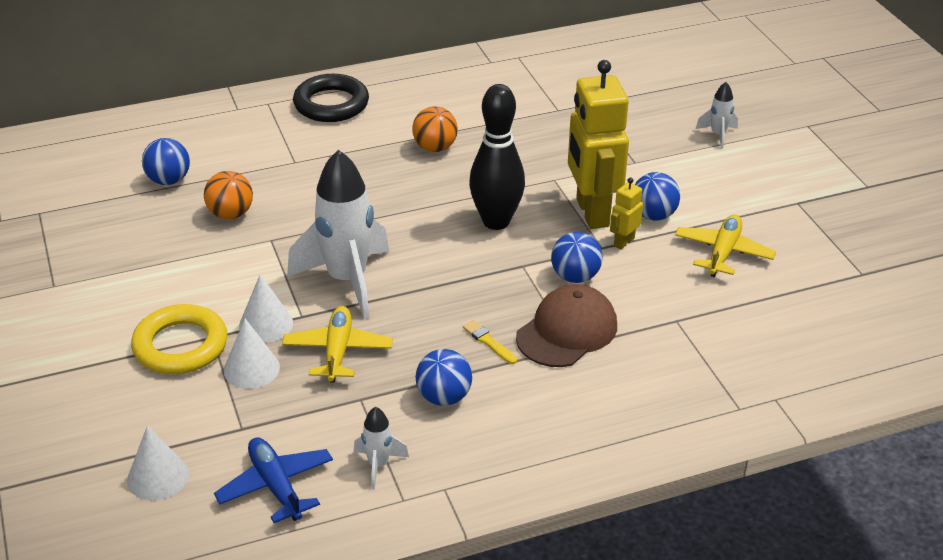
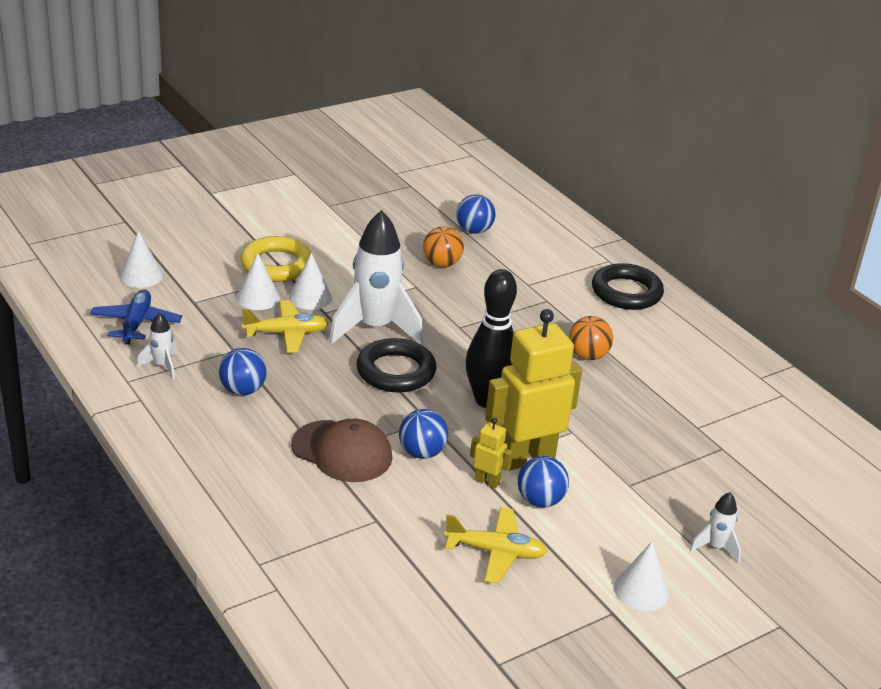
camera: 75 degrees right, 5 degrees down
(276, 486) = (136, 323): blue plane -> blue plane turned 45 degrees counterclockwise
(433, 276) = (396, 371): none -> black ring
(489, 342) = (316, 408): yellow brush -> none
(771, 182) = (641, 590): none -> white cone

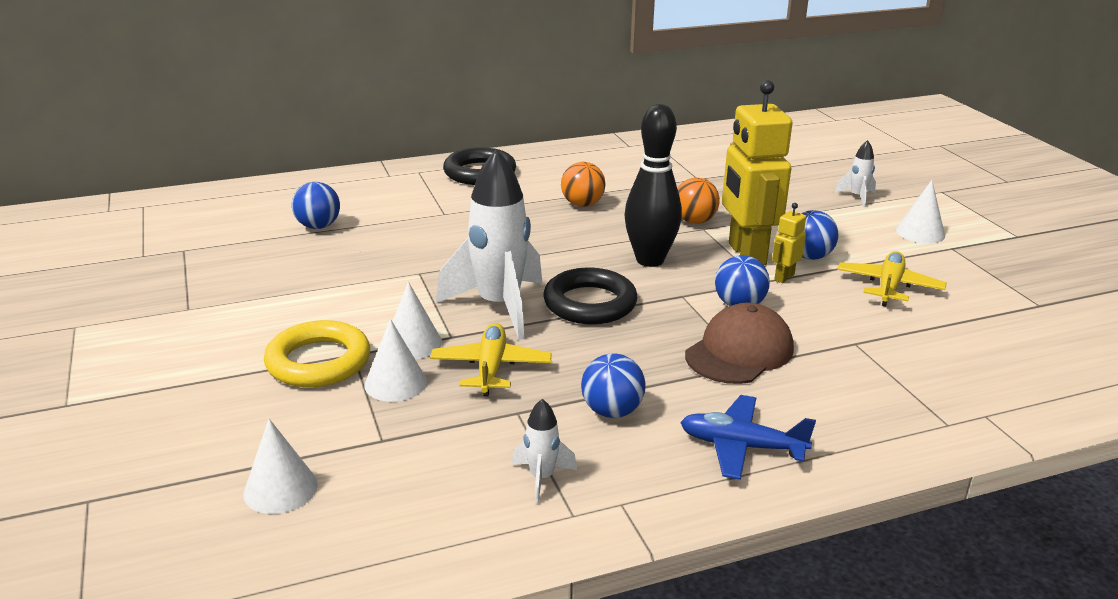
camera: 75 degrees left, 5 degrees down
(136, 323) = (420, 499): blue plane -> blue plane (741, 446)
(442, 264) = (379, 252): orange ball -> orange ball (694, 221)

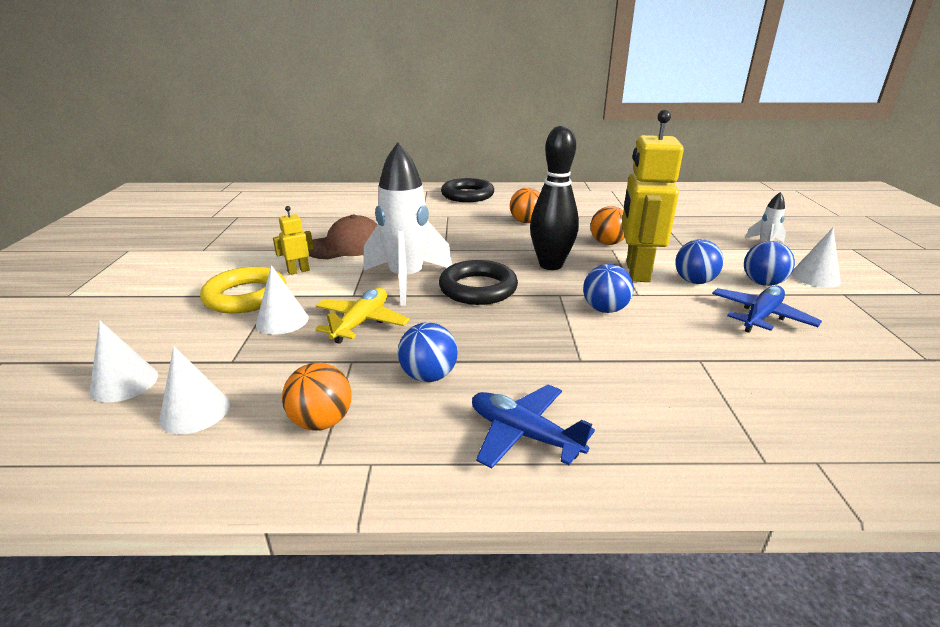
camera: 20 degrees right, 0 degrees up
(318, 226) = (332, 213): blue ball -> blue ball (762, 283)
(412, 343) = (321, 295): white cone -> white cone (195, 411)
(541, 478) = (321, 422): white rocket -> orange ball
(739, 352) = (580, 347): brown cap -> brown cap (346, 245)
(784, 277) = (660, 294): yellow robot -> yellow robot (298, 271)
(889, 286) = (761, 316): yellow plane -> blue plane

